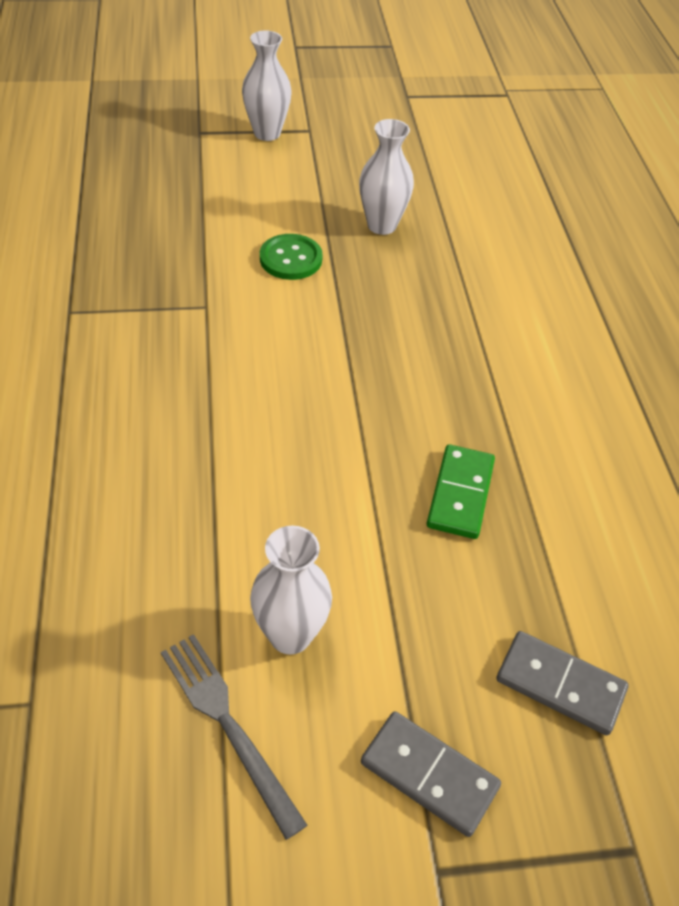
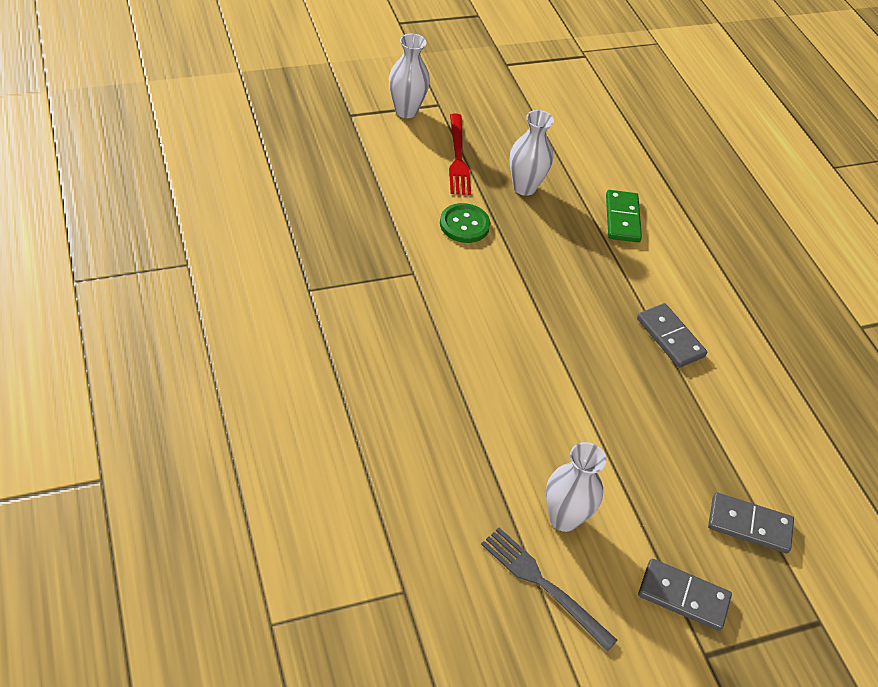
camera: 15 degrees left, 0 degrees up
(311, 186) = (458, 157): none -> red fork
(460, 494) = (647, 400): green domino -> green domino (622, 218)
(517, 419) = (670, 337): none -> grey domino

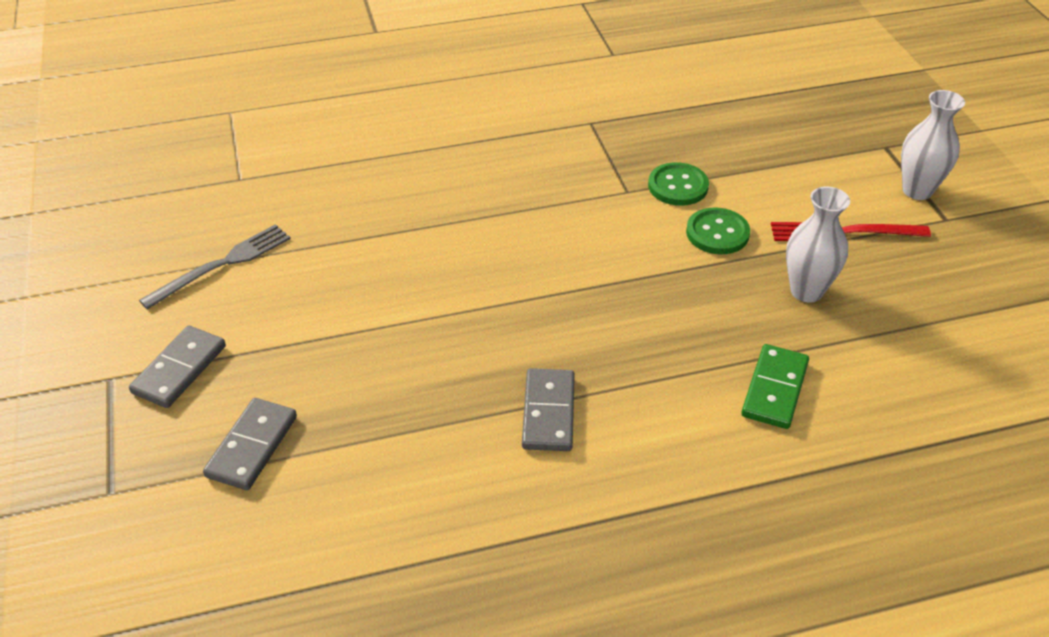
camera: 100 degrees right, 5 degrees down
(405, 240) = (678, 186): none -> green button
(563, 518) = (293, 285): white vase -> none
(622, 218) = (774, 389): green domino -> green domino turned 75 degrees counterclockwise
(670, 337) = (549, 412): grey domino -> grey domino turned 60 degrees counterclockwise

